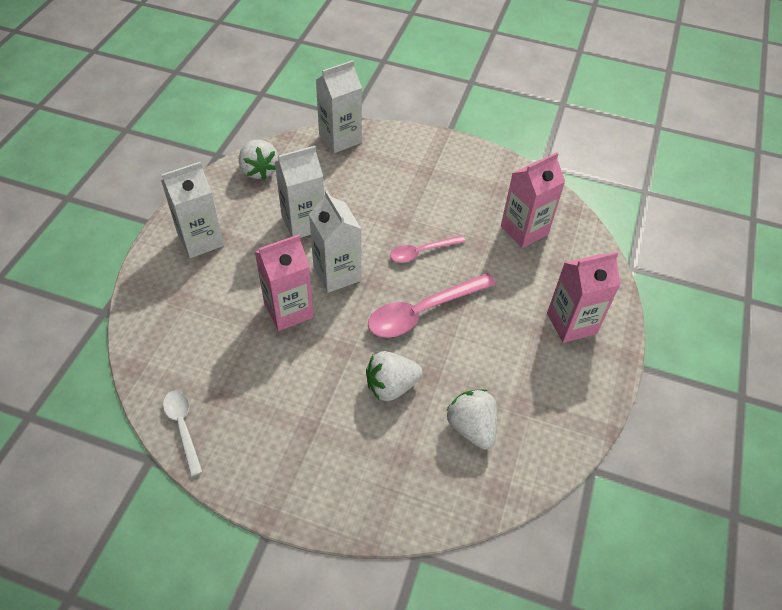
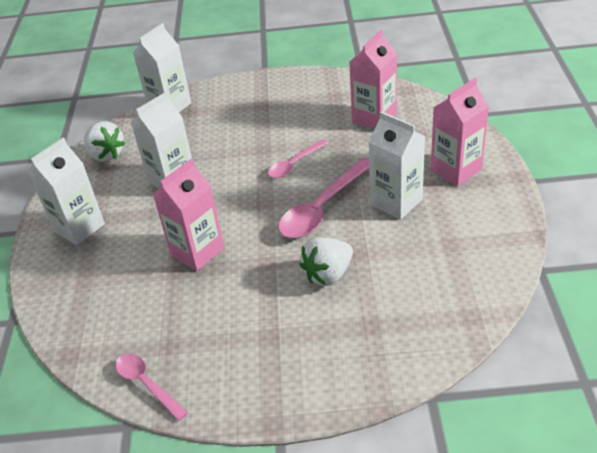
camera: 15 degrees left, 10 degrees down
(183, 427) = (147, 384): white spoon -> pink spoon
(337, 274) = (226, 207): white carton -> white carton (396, 202)
(471, 427) = (419, 278): white strawberry -> none

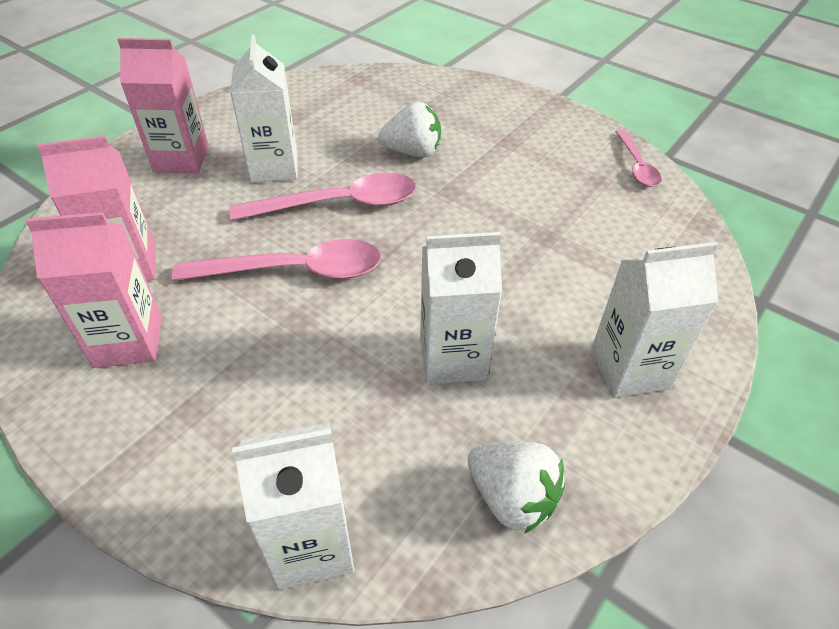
camera: 145 degrees left, 5 degrees up
(106, 154) = (511, 498): white strawberry -> white strawberry turned 135 degrees clockwise
(197, 251) = (505, 241): pink carton -> pink carton (128, 341)
(294, 164) = (294, 271): pink spoon -> pink spoon, size x1.70

